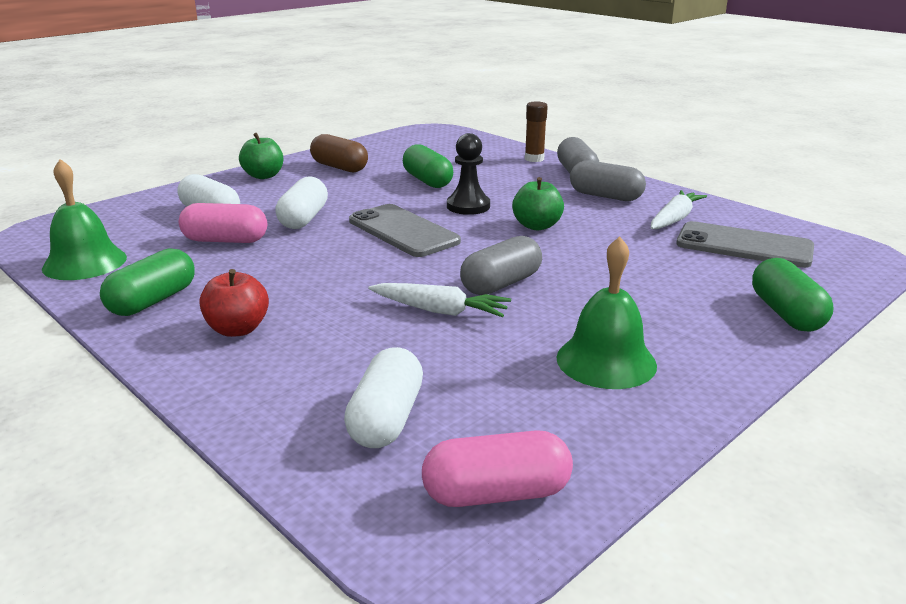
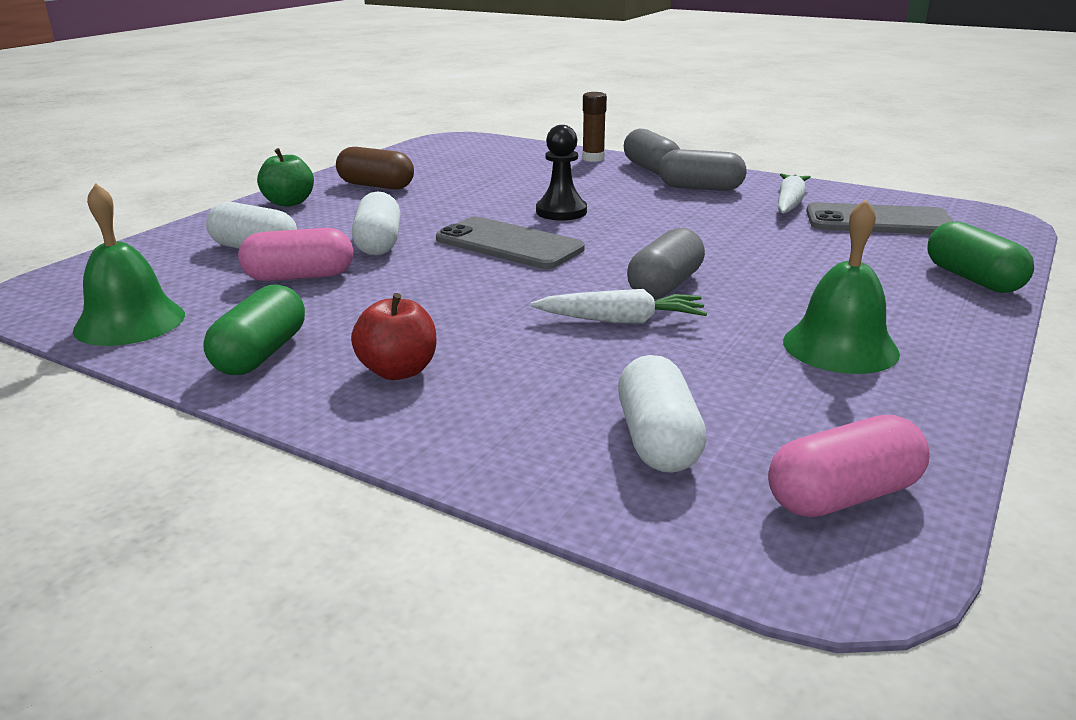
camera: 15 degrees left, 0 degrees up
(427, 181) = (492, 190): green capsule -> none
(537, 226) = (653, 224): green apple -> none

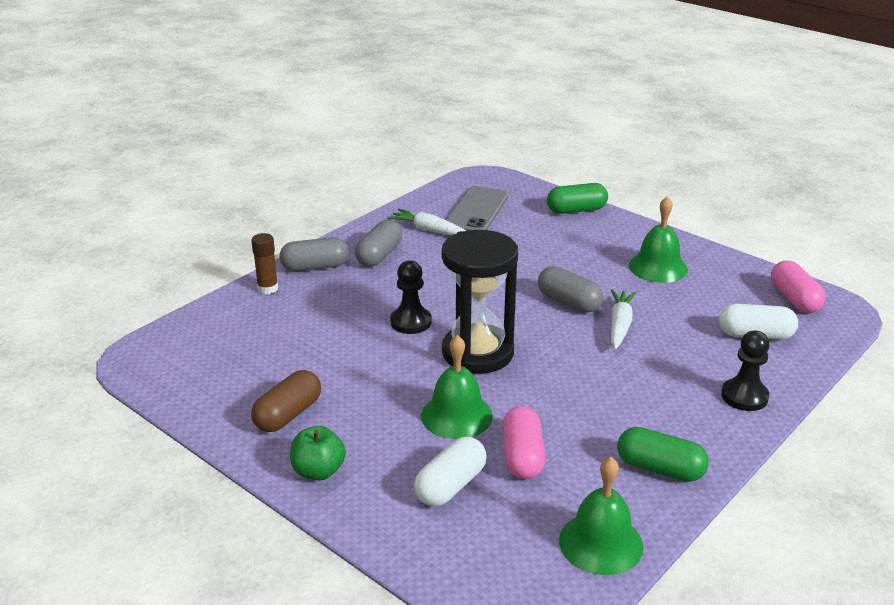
camera: 80 degrees left, 5 degrees up
(379, 243) = (456, 415): white capsule -> green bell
(398, 371) = (684, 411): red apple -> none
(445, 423) = (744, 396): none -> black pawn
(509, 244) = (477, 353): grey phone -> black hourglass

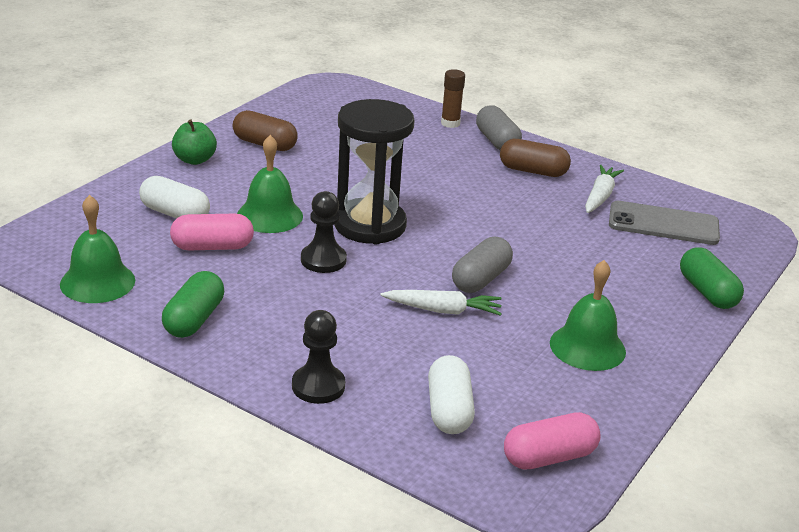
camera: 80 degrees right, 0 degrees up
(379, 255) = (533, 171): grey capsule -> brown capsule
(411, 322) = (414, 191): black pawn -> black pawn (323, 260)

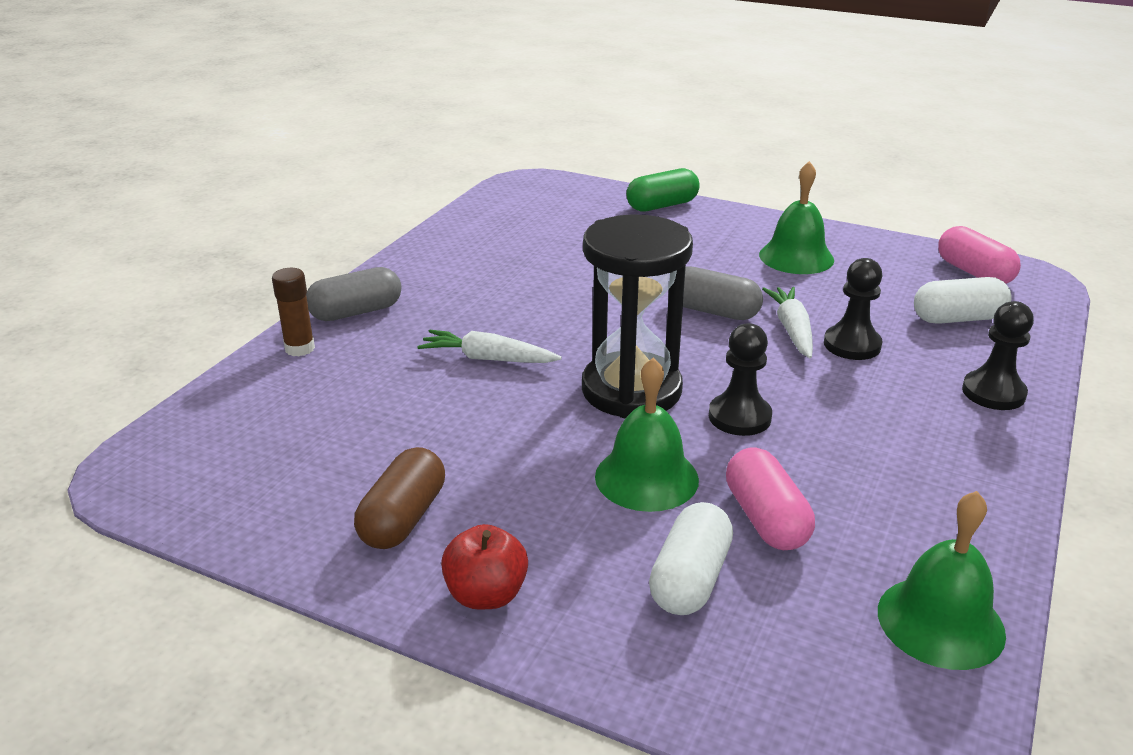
camera: 95 degrees left, 0 degrees up
(194, 160) = (486, 595): green apple -> red apple
(194, 319) = (952, 503): green capsule -> none
(412, 334) = (852, 345): none -> black pawn
(533, 171) = (438, 287): brown capsule -> none
(600, 196) = (490, 249): white carrot -> white carrot (488, 358)
(663, 224) = (540, 220): grey phone -> none

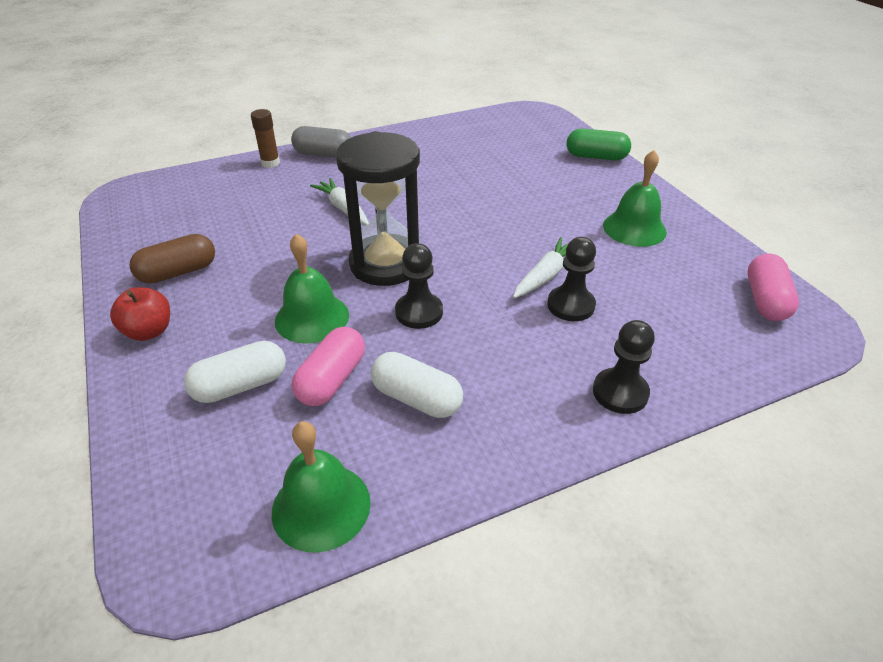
camera: 40 degrees right, 10 degrees up
(713, 311) = (514, 239): grey capsule -> none
(958, 319) = (687, 327): white capsule -> white capsule (416, 398)

